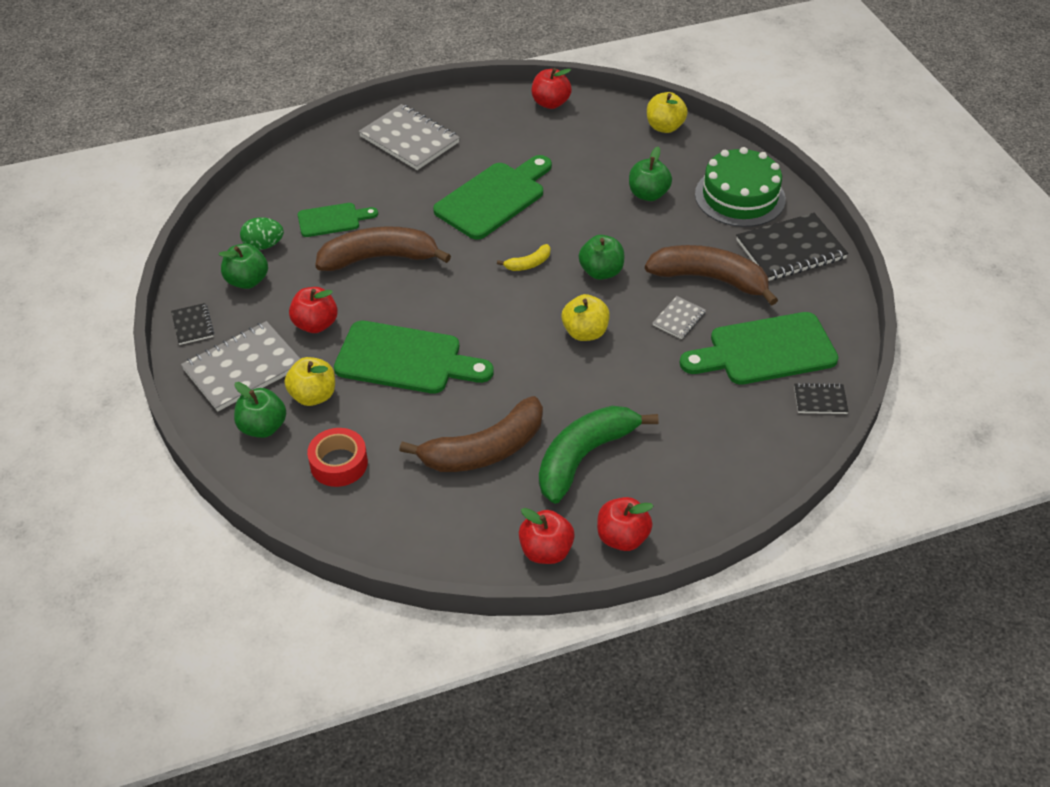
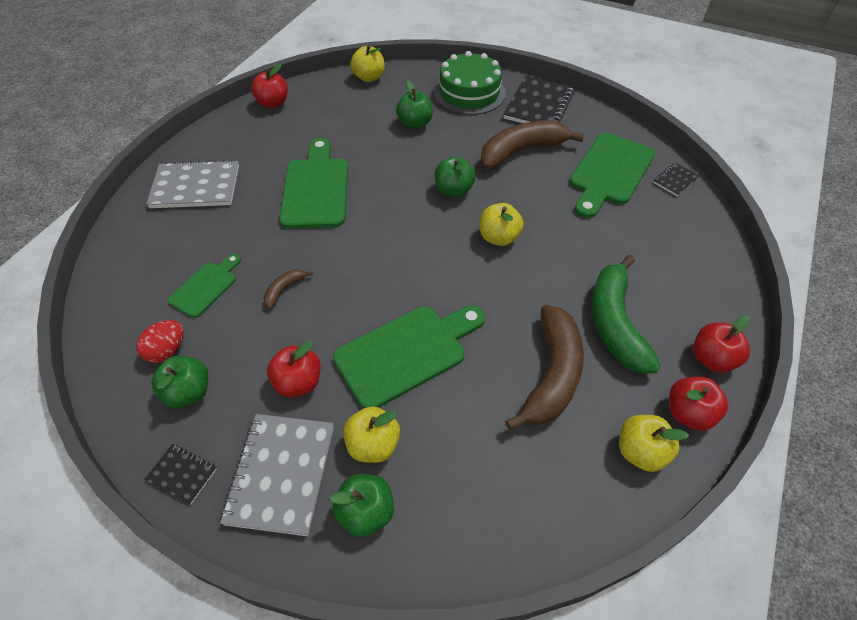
camera: 45 degrees left, 5 degrees up
(263, 245) = (167, 350): green egg -> red egg
(339, 463) = (468, 484): red tape -> none
(379, 258) = (284, 290): brown banana -> brown banana, size x0.44
(474, 541) = (640, 451): none -> yellow apple
(528, 264) = (400, 217): yellow banana -> none
(679, 319) = (539, 187): grey notebook -> none

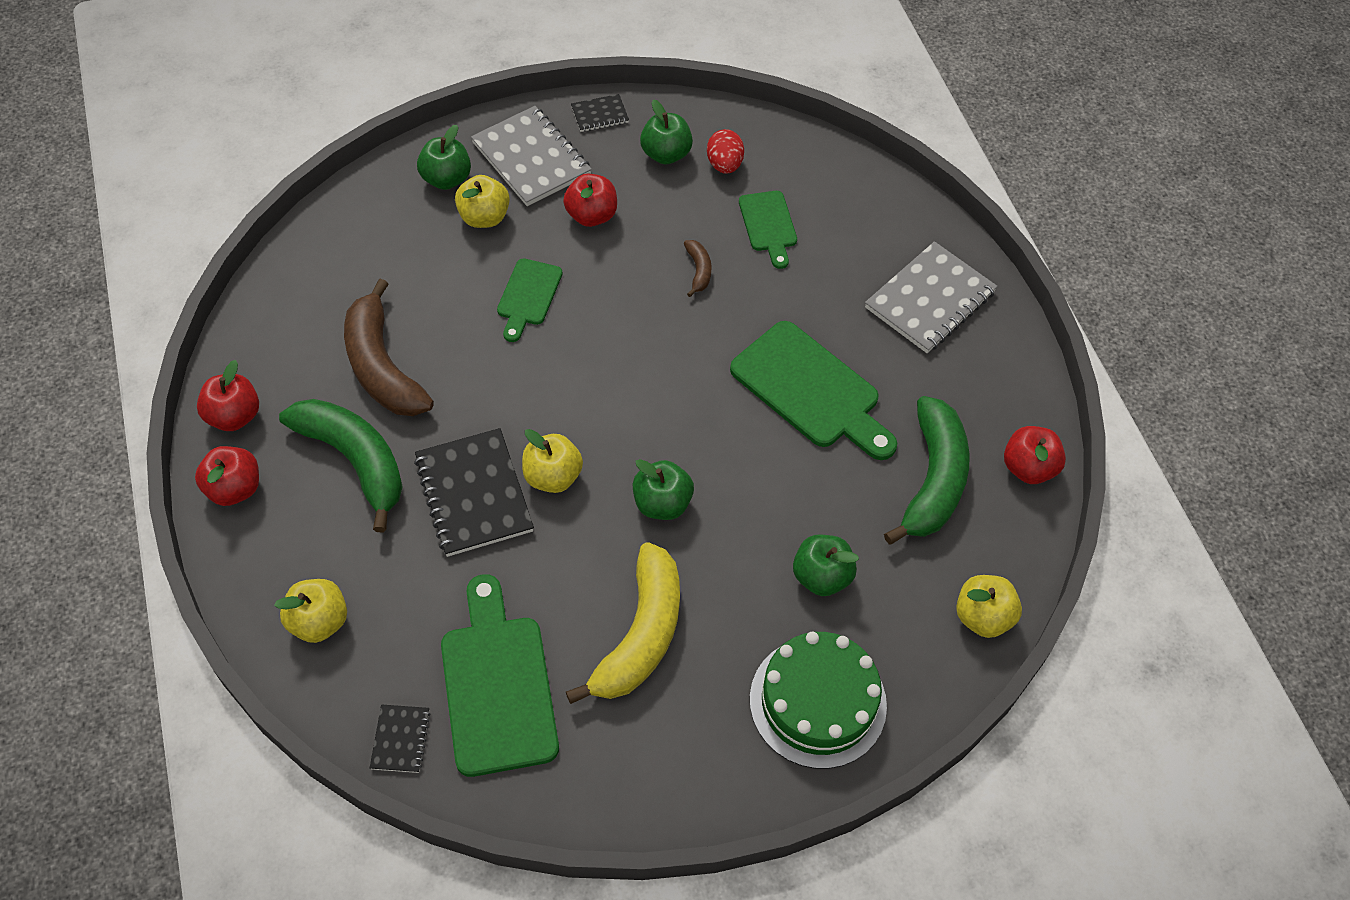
camera: 135 degrees right, 5 degrees up
(318, 123) = (933, 479): none -> green banana
(406, 353) = (528, 296): green cutting board -> green cutting board, size x0.56
(521, 151) = (640, 635): brown banana -> yellow banana
(538, 105) = (696, 755): black notebook -> black notebook (474, 494)
(640, 451) = (261, 354): yellow apple -> yellow apple (319, 621)

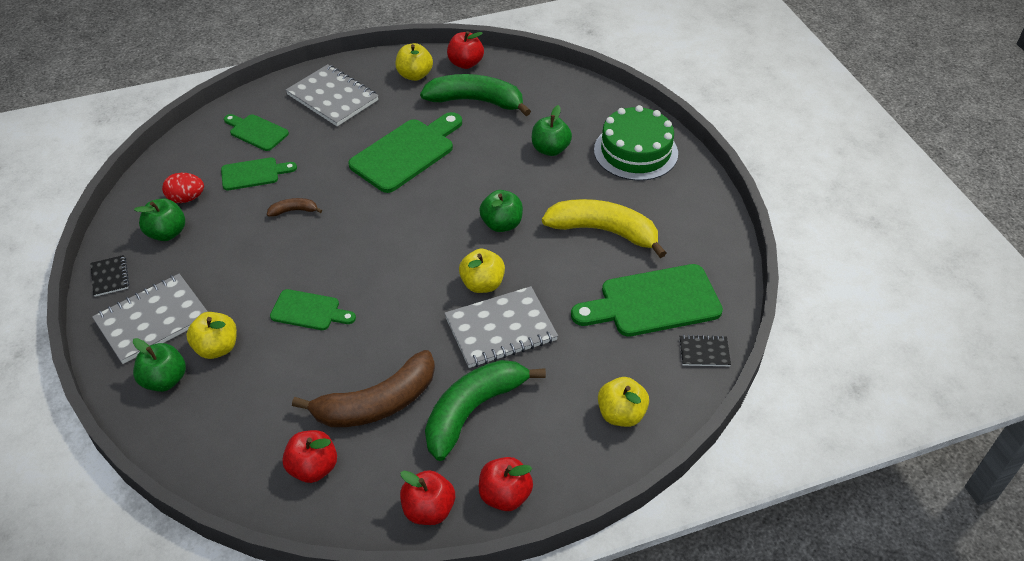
camera: 90 degrees left, 10 degrees down
(474, 494) = (500, 329): black notebook -> grey notebook
(591, 215) = (227, 276): red apple -> red apple (313, 468)
(851, 221) = (256, 132): none -> green cutting board
(982, 617) = (569, 85): yellow apple -> yellow apple (415, 75)

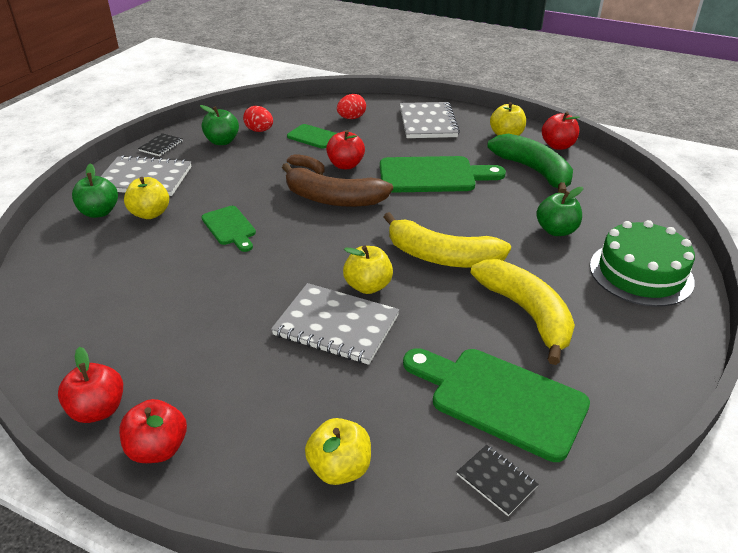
camera: 45 degrees right, 10 degrees down
(256, 132) = (351, 118): green cutting board -> red egg
(313, 468) = (84, 320): red apple -> red apple (345, 165)
(377, 403) = (180, 311): brown banana -> brown banana (333, 199)
(473, 410) = (231, 366): green banana -> none
(501, 224) = (441, 256): green apple -> yellow banana

